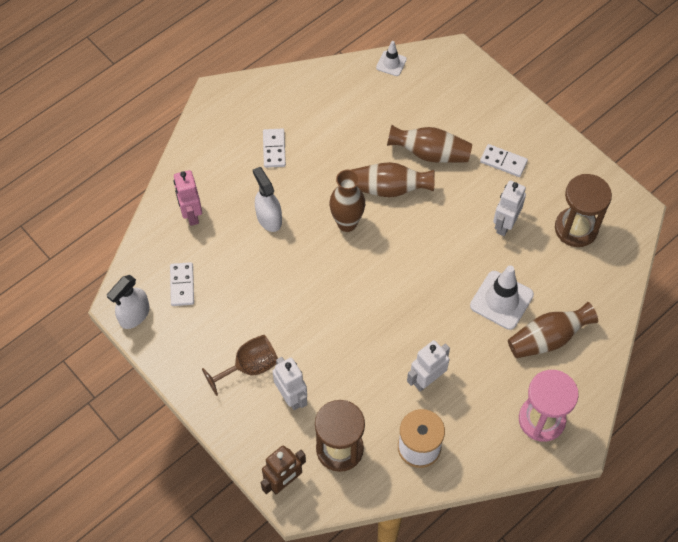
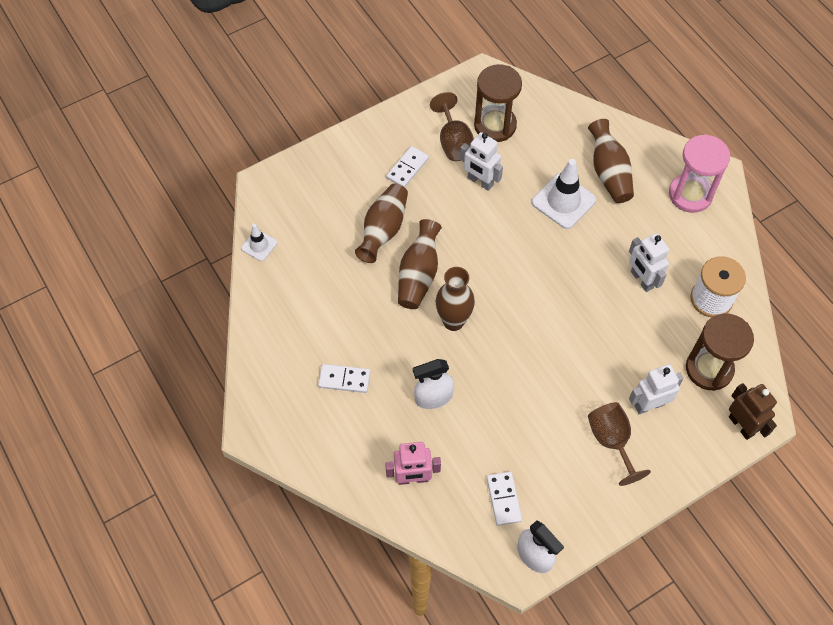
camera: 80 degrees left, 0 degrees up
(182, 285) = (503, 499): white domino -> white domino turned 75 degrees clockwise
(545, 196) = (454, 142): none -> brown goblet

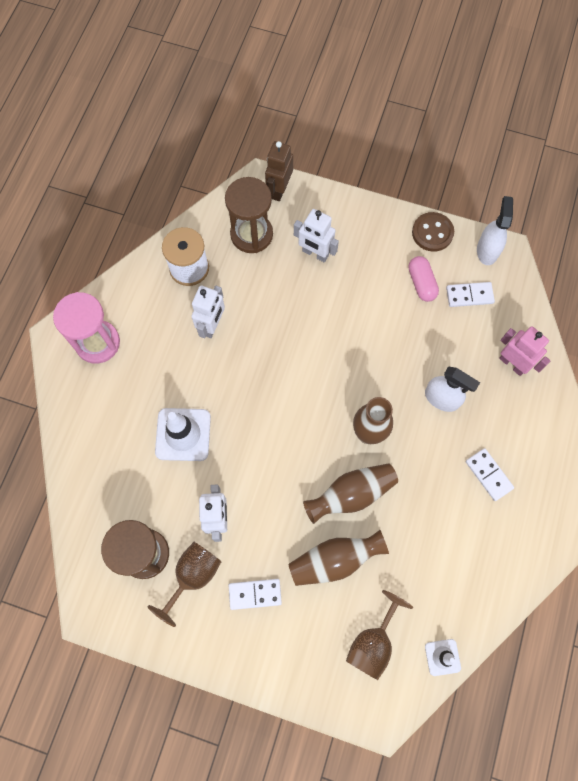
camera: 130 degrees left, 10 degrees up
(503, 499) = (469, 295): white domino -> white domino turned 45 degrees clockwise
(549, 469) = (421, 283): none -> pink capsule
(592, 522) = (432, 233): none -> brown button
(609, 172) = (124, 419): brown vase -> none
(611, 441) = (364, 259): brown goblet -> brown goblet (373, 642)

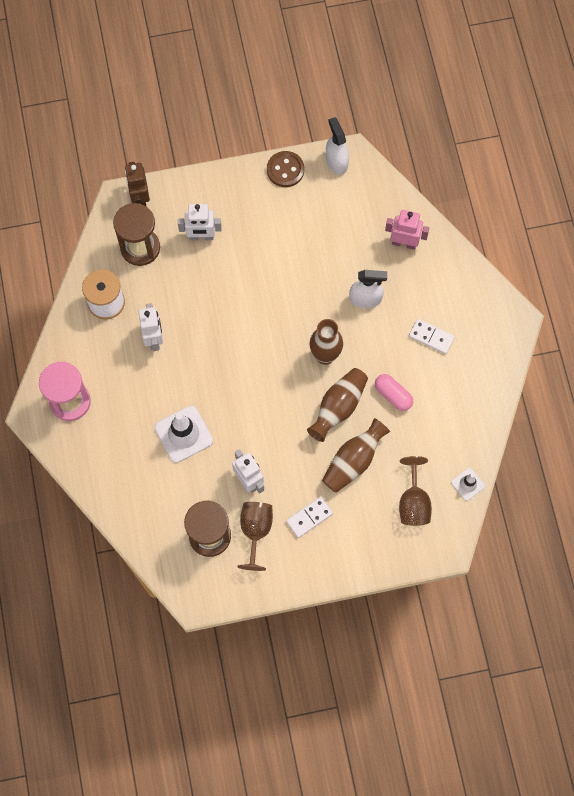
camera: 30 degrees left, 0 degrees up
(421, 283) = (299, 216): pink capsule -> pink capsule (393, 395)
(469, 295) = (342, 206): white domino -> none

